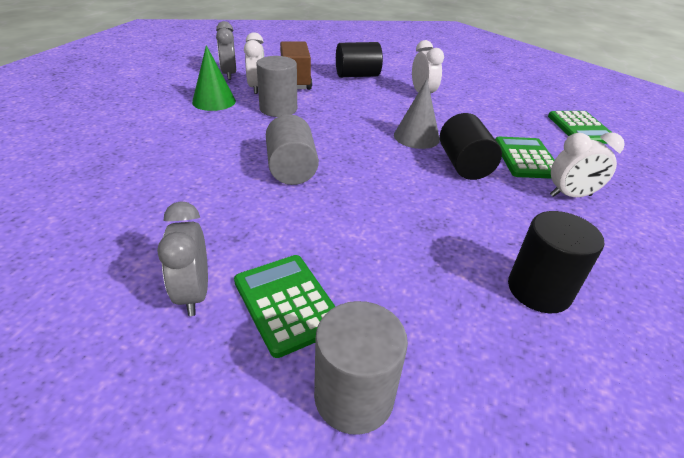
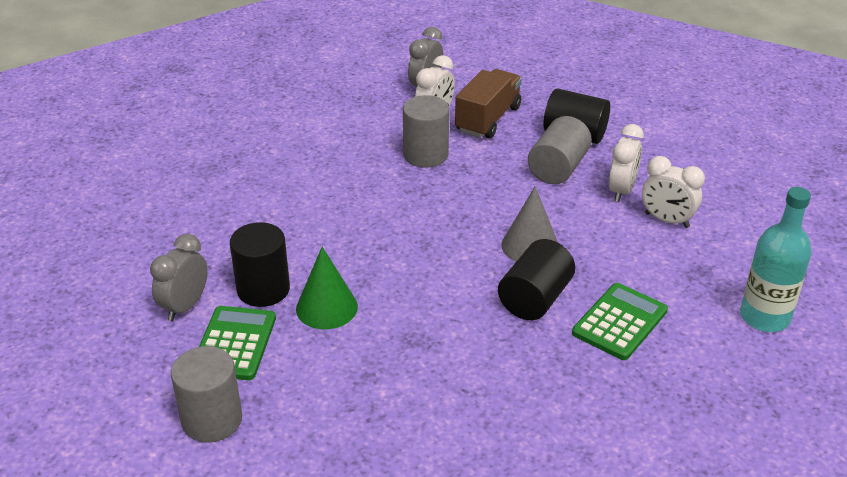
camera: 40 degrees right, 0 degrees up
(214, 101) = (372, 122): green cone -> green cone (326, 307)
(291, 169) = (360, 232): grey cylinder -> grey cylinder (558, 168)
(539, 290) = (428, 434): black cylinder -> black cylinder (263, 289)
(570, 195) = (601, 381): white clock -> white clock (666, 220)
(580, 128) = (764, 317): green calculator -> turquoise bottle

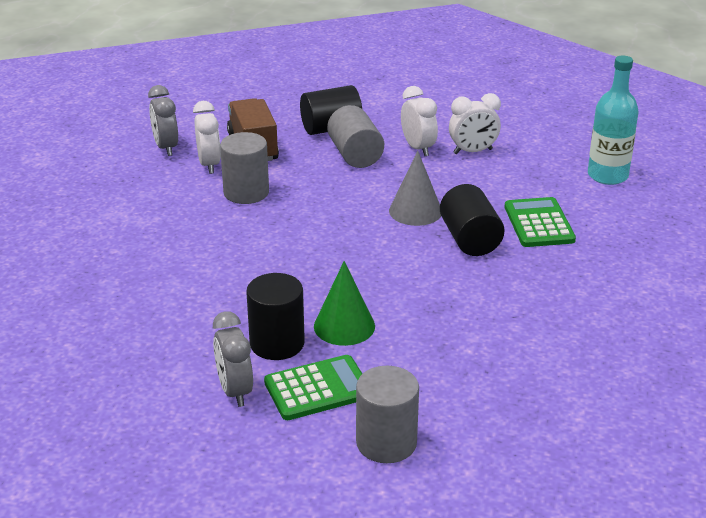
camera: 45 degrees left, 5 degrees down
(235, 344) = (318, 389): green calculator -> green calculator turned 105 degrees clockwise

